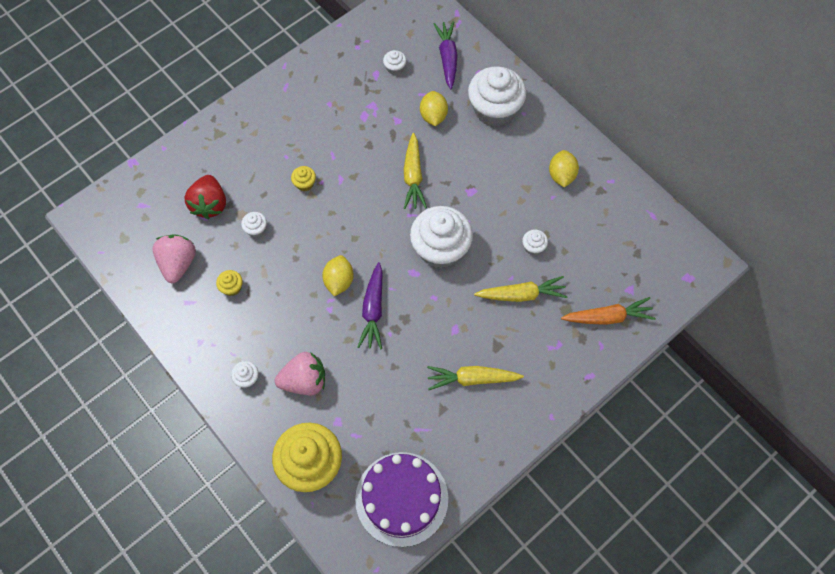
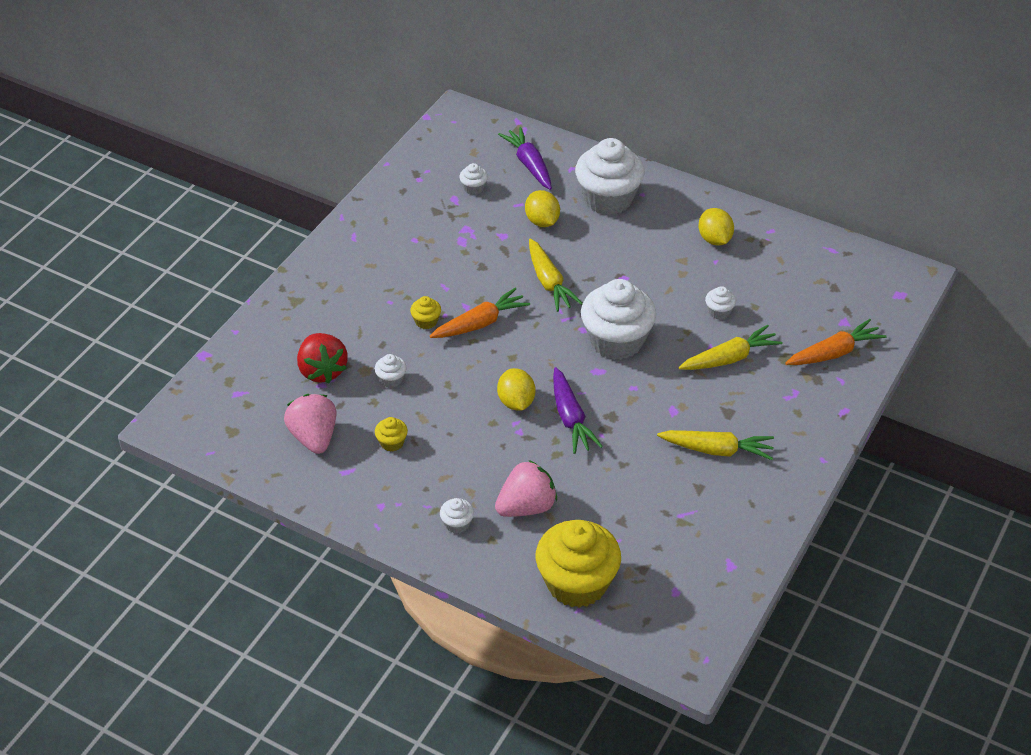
camera: 20 degrees left, 20 degrees down
(344, 198) = (480, 323): none -> orange carrot
(401, 498) = (698, 584): purple cake -> none
(472, 379) = (717, 450): yellow carrot -> yellow carrot turned 150 degrees counterclockwise

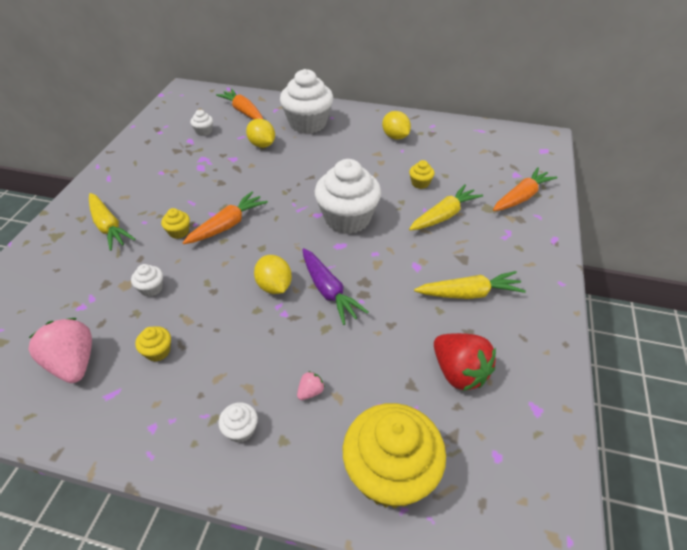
camera: 15 degrees left, 0 degrees up
(322, 370) = (82, 293): red strawberry -> red strawberry (459, 372)
(526, 507) = (310, 391): pink strawberry -> pink strawberry, size x0.44
(529, 164) = (243, 111): purple carrot -> orange carrot
(549, 282) = (279, 185): yellow carrot -> yellow carrot (108, 227)
(719, 311) = (420, 183): white cupcake -> yellow cupcake

